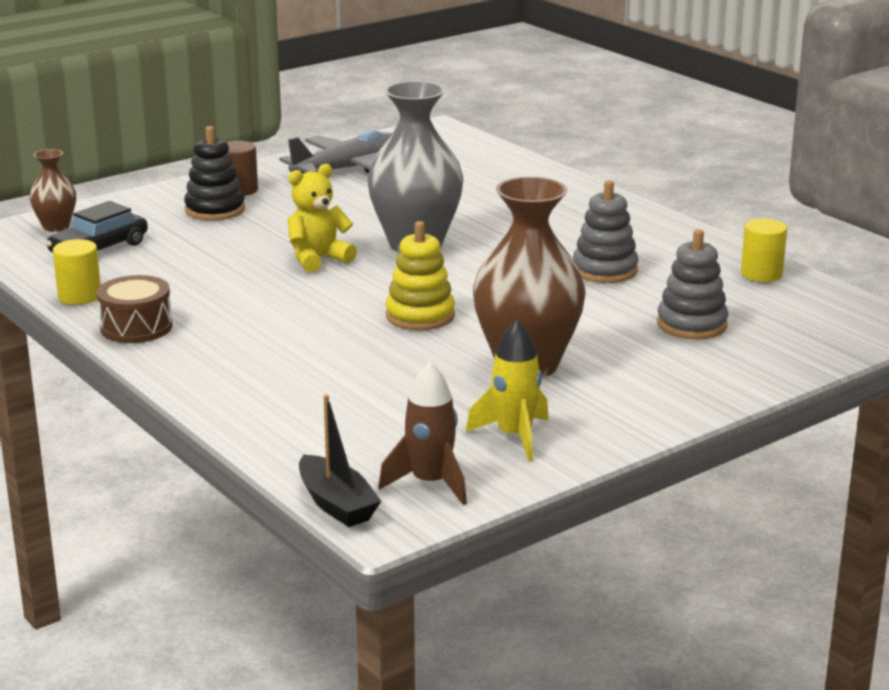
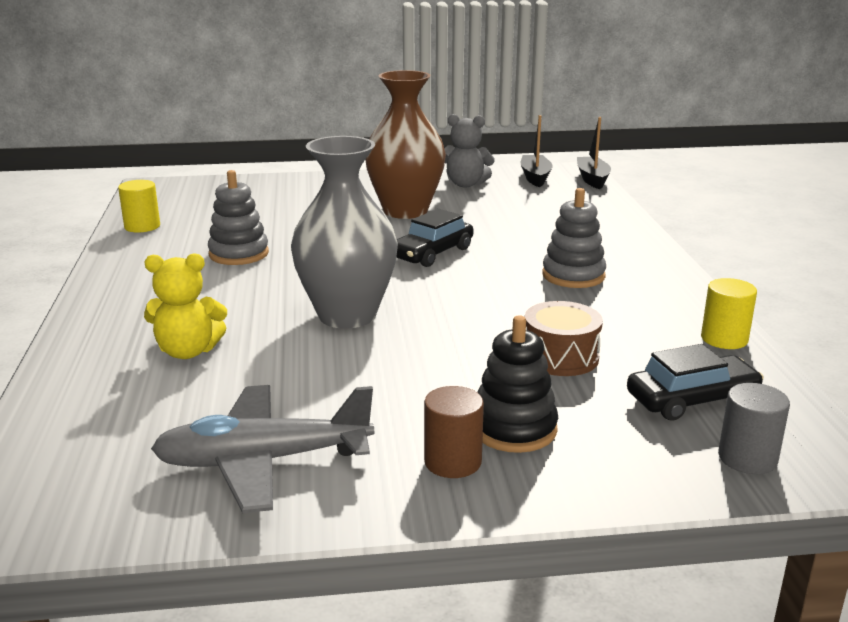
camera: 150 degrees left, 0 degrees up
(56, 227) = (747, 458): brown vase -> grey cylinder
(136, 327) = (674, 295): brown drum -> brown drum (560, 357)
(318, 259) = (458, 322): yellow teddy bear -> yellow teddy bear (188, 351)
(420, 316) = (432, 253): yellow stacking toy -> black car
(430, 483) = (535, 177): brown rocket -> black boat
(514, 436) = (466, 184): yellow rocket -> grey teddy bear
(692, 325) = (262, 209): grey stacking toy -> grey stacking toy (573, 275)

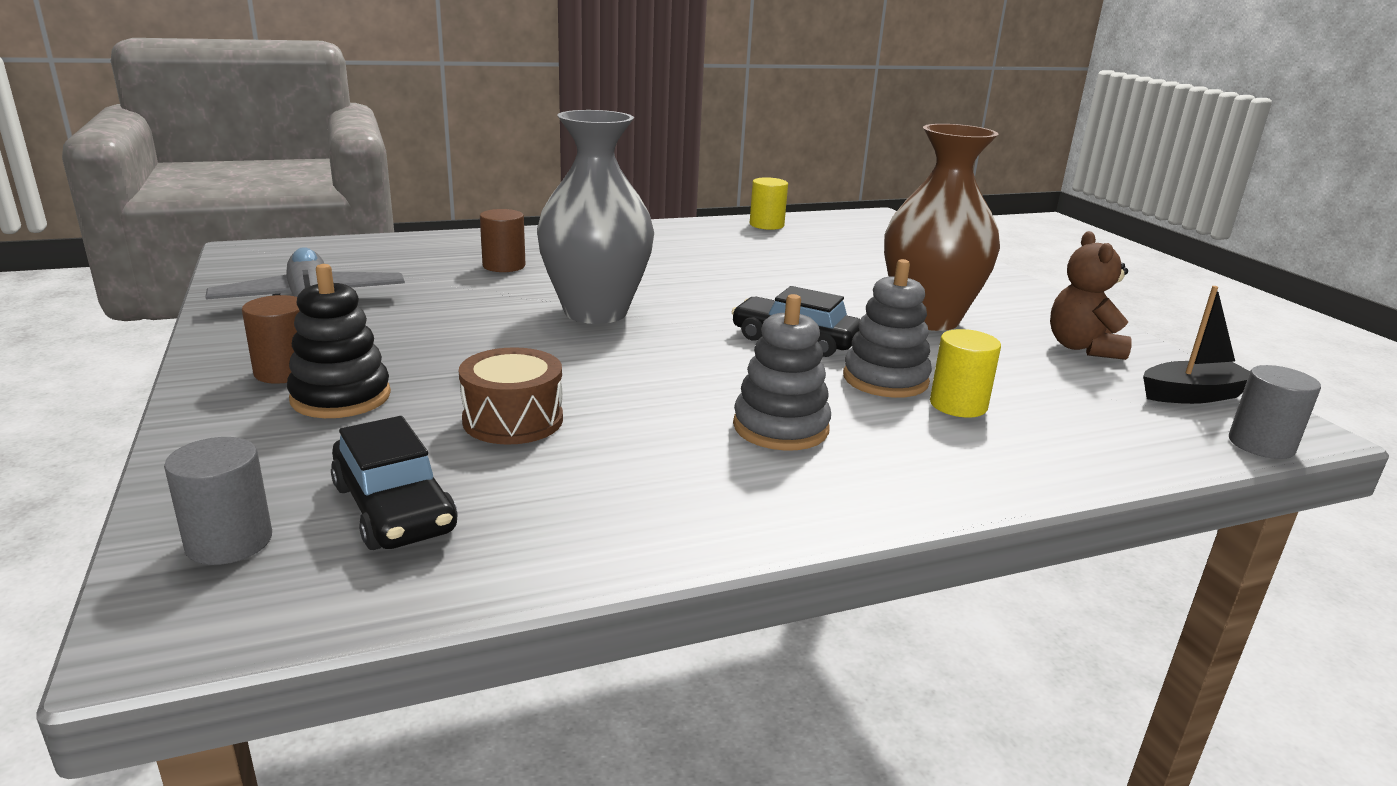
camera: 75 degrees right, 0 degrees up
(188, 351) = (504, 266): yellow teddy bear -> brown cylinder
(239, 254) = (726, 261): grey stacking toy -> grey stacking toy (885, 379)
(466, 184) = (1082, 348): grey teddy bear -> brown teddy bear
(592, 179) = (1261, 444): black boat -> grey cylinder
(724, 339) = (595, 548): yellow cylinder -> yellow cylinder (958, 405)

